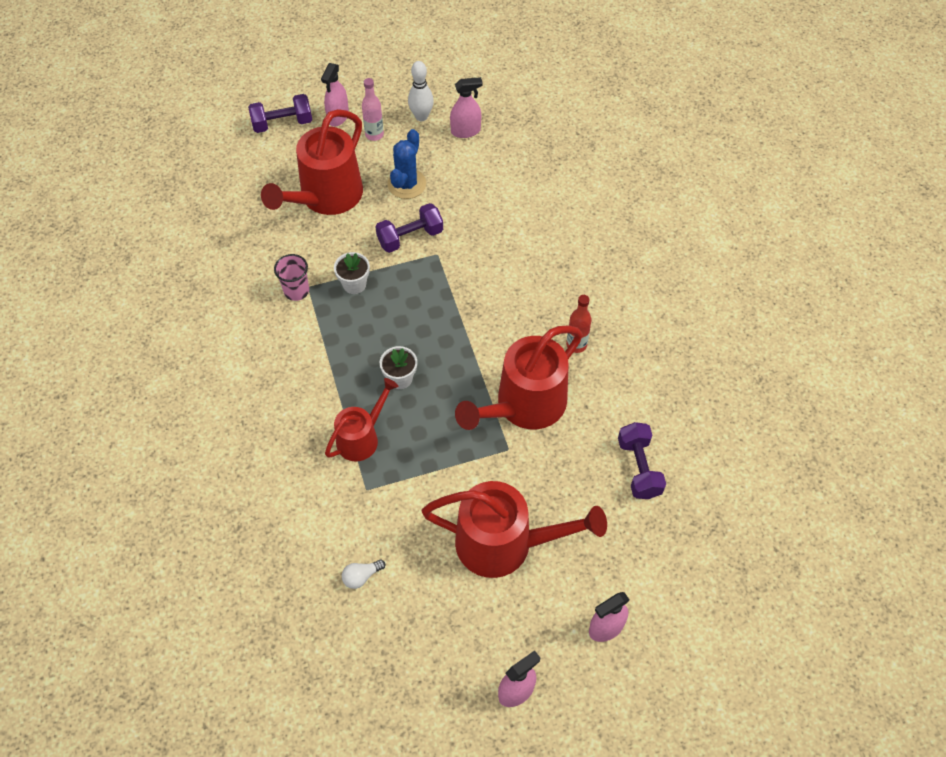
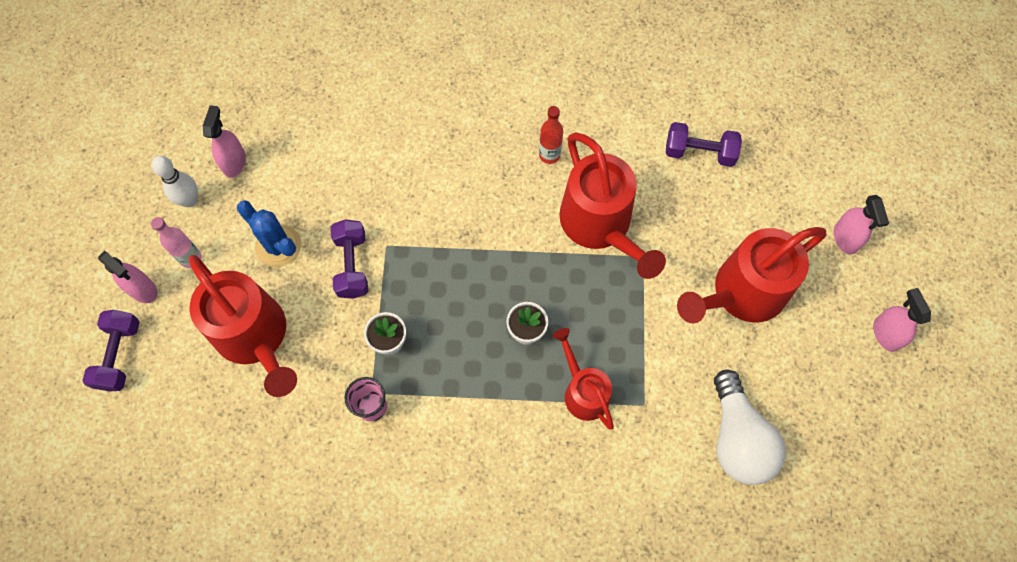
camera: 70 degrees left, 10 degrees up
(361, 576) = (737, 438): white light bulb -> white light bulb, size x2.47
(505, 543) = (741, 294): red watering can -> red watering can turned 150 degrees counterclockwise

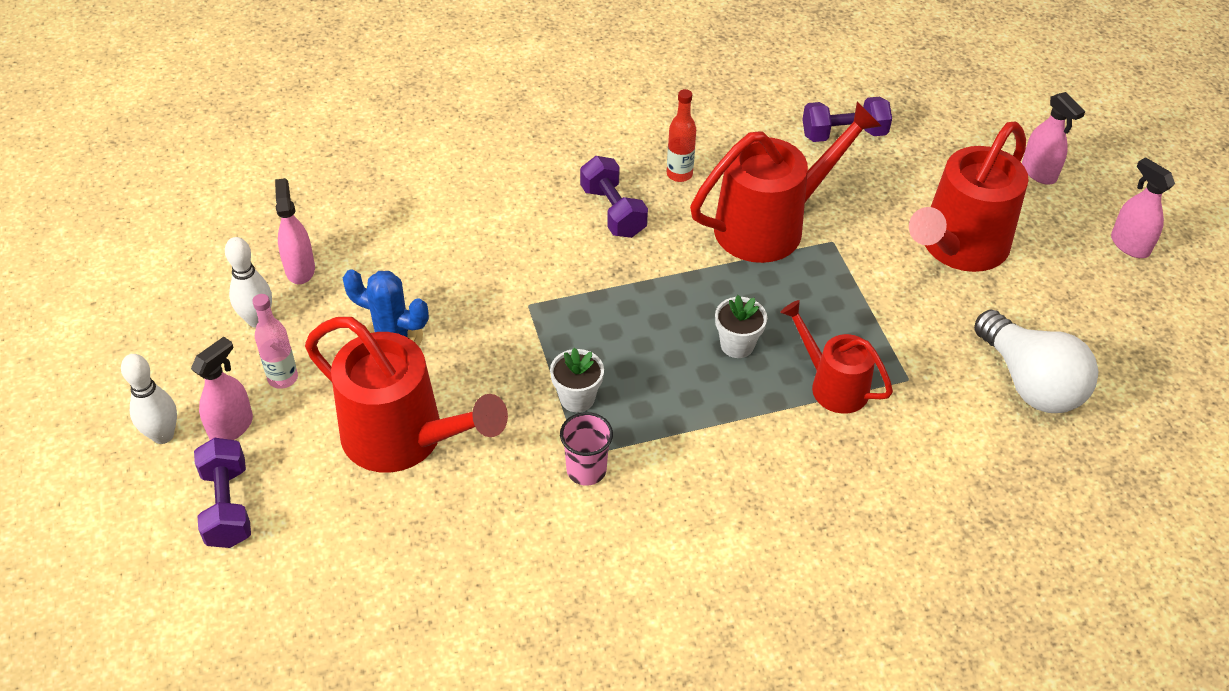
camera: 20 degrees left, 20 degrees down
(95, 281) = (163, 435): none -> white bowling pin
(143, 289) = (231, 427): pink spray bottle -> pink spray bottle turned 75 degrees counterclockwise
(352, 265) = (495, 334): purple dumbbell -> purple dumbbell (613, 211)
(600, 226) = (771, 225): red watering can -> red watering can turned 75 degrees counterclockwise

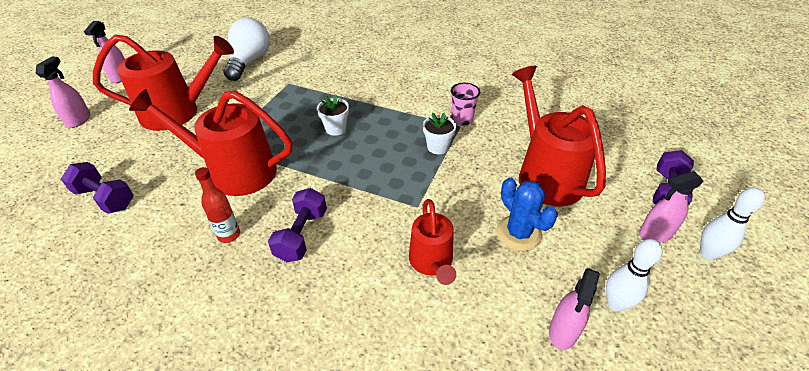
camera: 140 degrees left, 5 degrees down
(283, 378) = (609, 247): pink bottle -> none
(832, 385) = (320, 96): red watering can -> red watering can (432, 263)

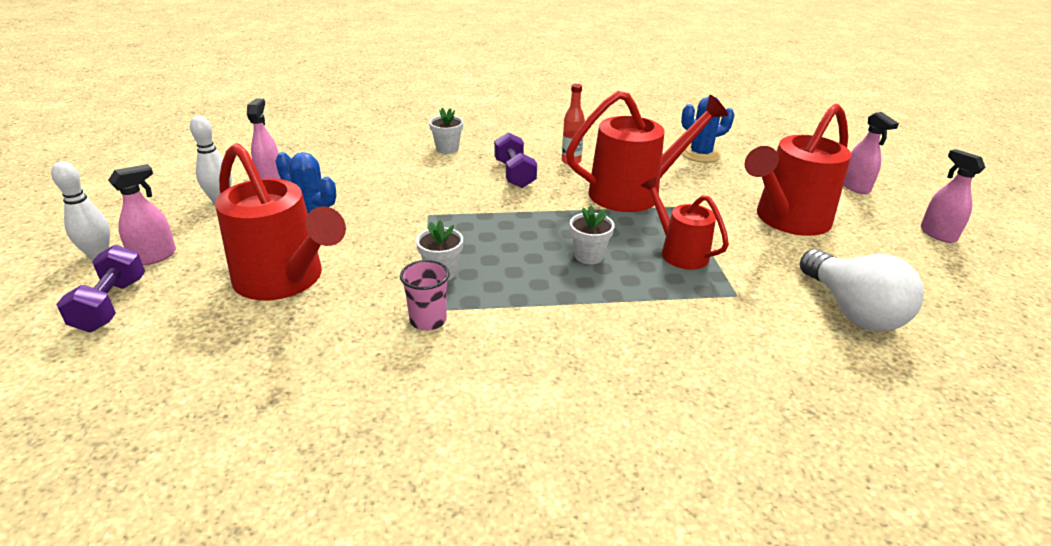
camera: 150 degrees right, 10 degrees down
(105, 198) = (700, 154): purple dumbbell -> blue cactus
(331, 318) = (447, 149): none -> white flower pot
(432, 263) = (390, 185): red watering can -> red watering can (679, 252)

